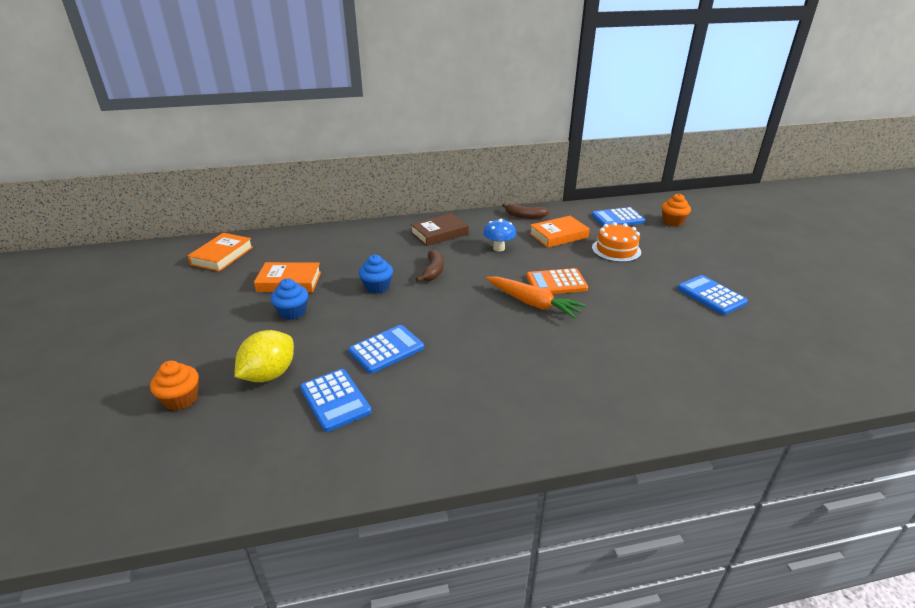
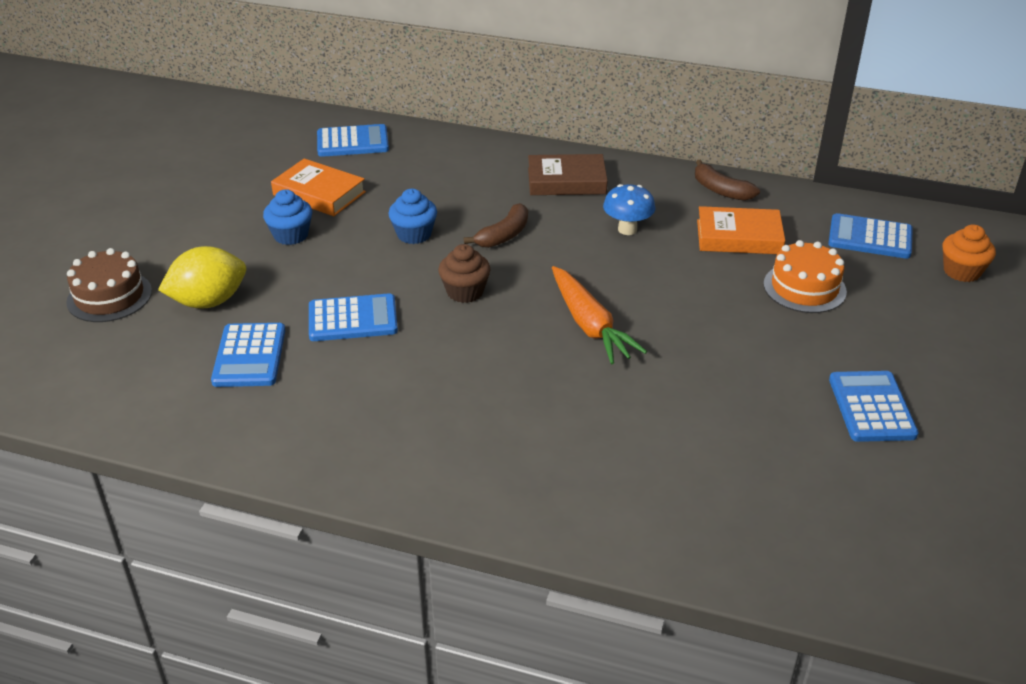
camera: 30 degrees right, 5 degrees up
(181, 399) = (109, 296): orange cupcake -> brown cake
(222, 256) = (273, 133): orange book -> none
(284, 247) = (352, 142): none -> blue calculator
(442, 309) = (465, 292): none -> brown cupcake
(556, 283) = (654, 307): orange calculator -> none

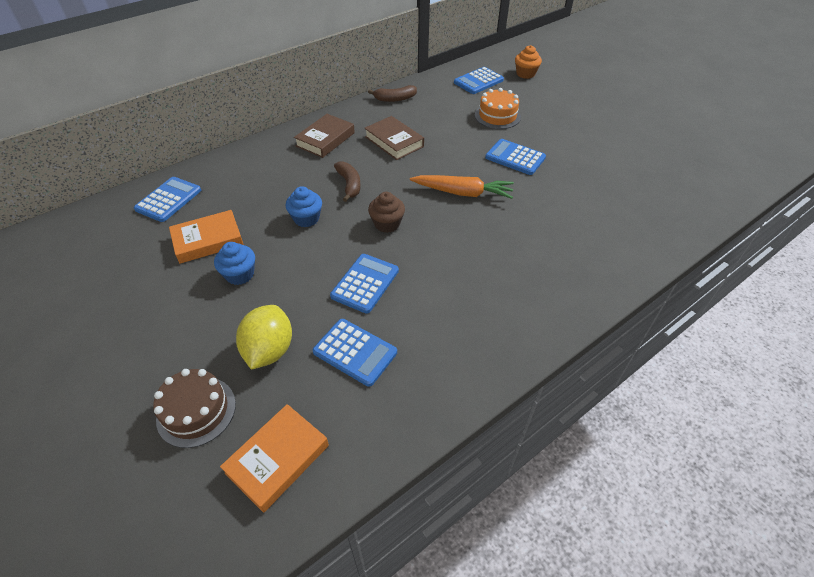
camera: 55 degrees left, 10 degrees up
(627, 229) = (394, 141): blue mushroom -> brown book
(739, 237) = (439, 113): orange book -> orange book (278, 459)
(871, 407) = (597, 142): blue calculator -> blue calculator (515, 157)

